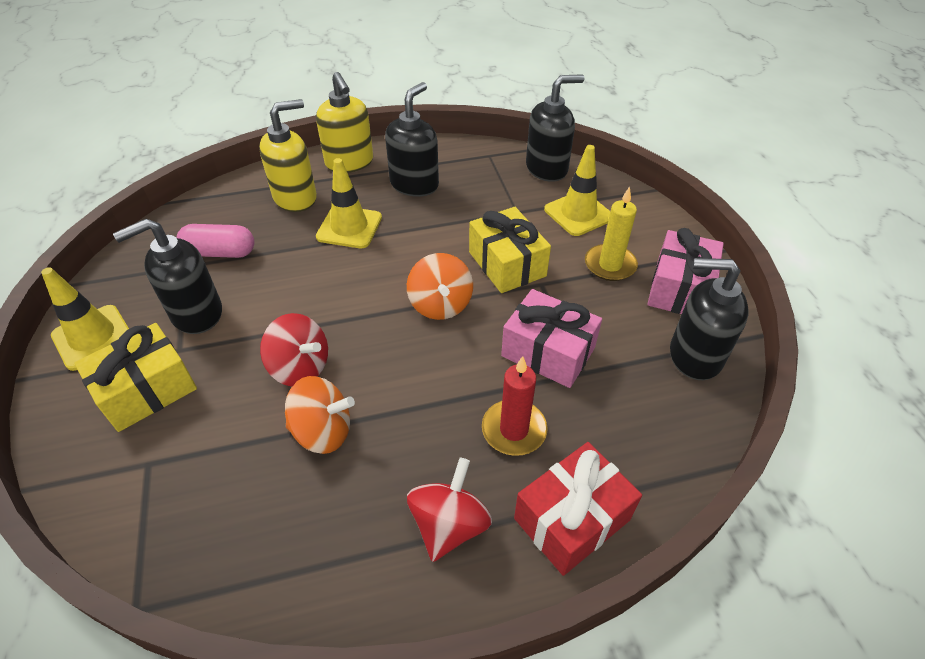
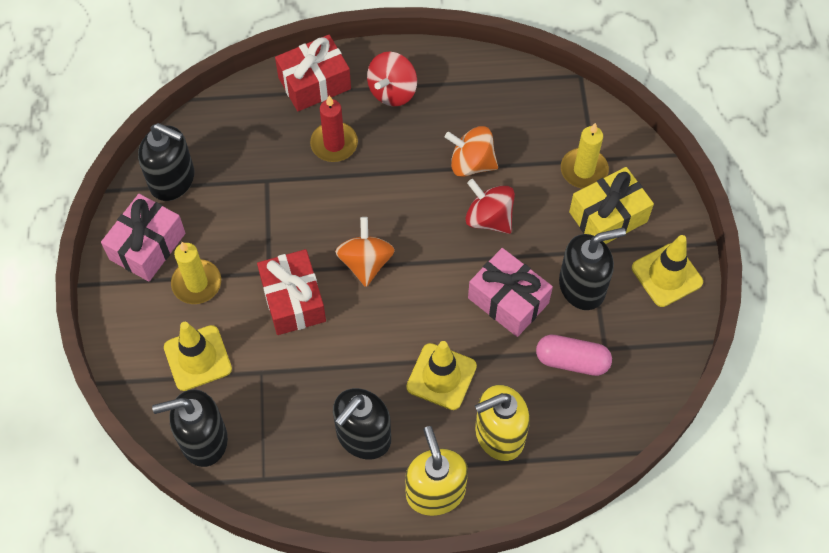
camera: 170 degrees left, 15 degrees up
(165, 445) = (584, 170): none -> yellow candle
(507, 264) = (293, 300): yellow gift -> red gift
(548, 352) = (287, 202): pink gift -> pink gift (508, 300)

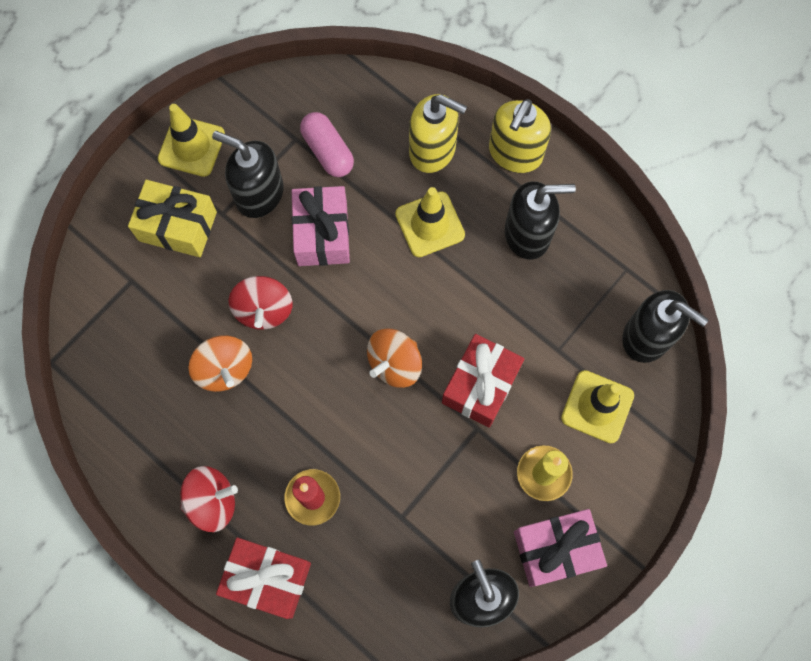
camera: 135 degrees left, 10 degrees up
(584, 170) = (149, 279): yellow candle -> none

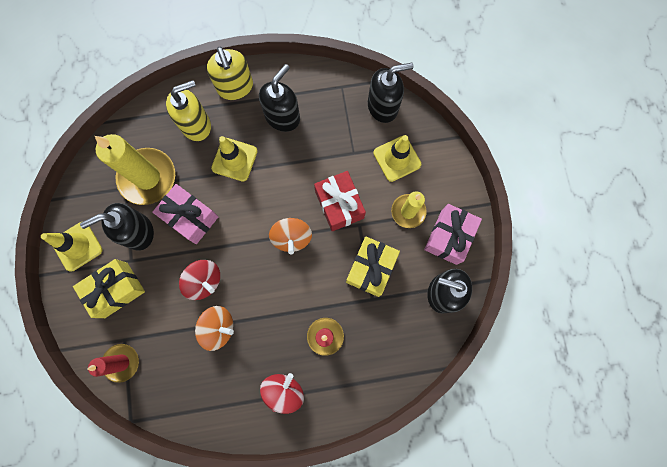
camera: 50 degrees left, 5 degrees up
(105, 299) = (121, 362): none -> red candle
(267, 579) = (347, 393): red gift -> none
(328, 151) = (147, 177): pink capsule -> yellow candle
(436, 486) = (371, 268): none -> yellow gift

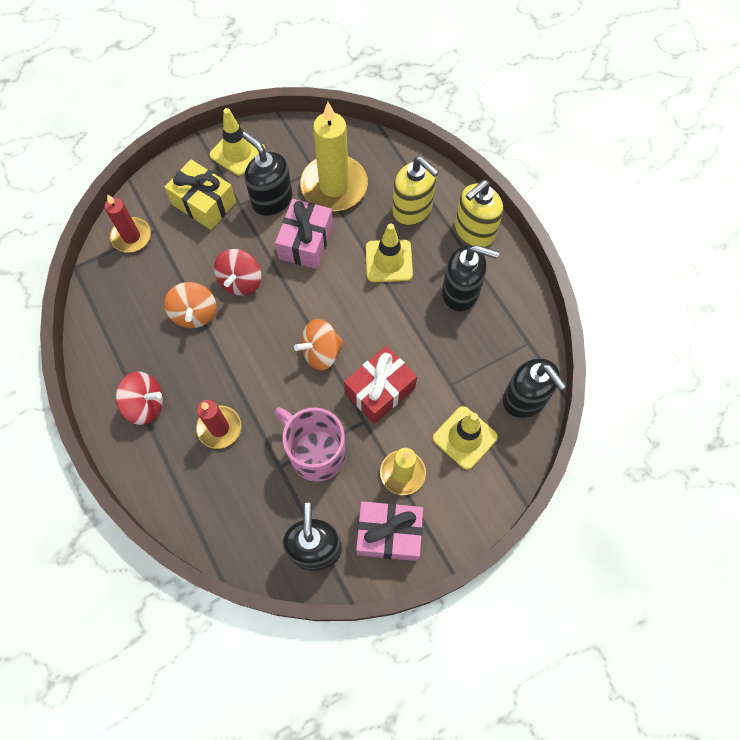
camera: 70 degrees right, 10 degrees down
(371, 268) = (316, 452): yellow gift -> pink mug

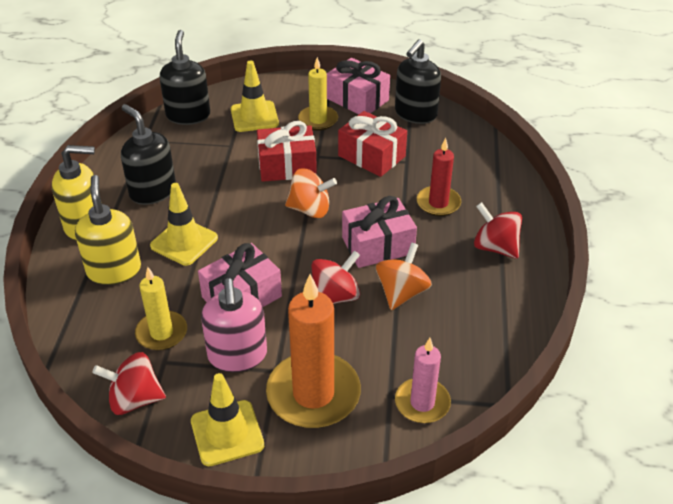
camera: 145 degrees left, 25 degrees down
(131, 236) = (422, 403): red candle -> pink candle
(204, 203) = (313, 394): yellow gift -> orange candle
(241, 348) = (378, 245): none -> pink gift
(272, 200) = (237, 356): black soap dispenser -> pink soap dispenser
(308, 139) = (134, 399): none -> red spinning top
(316, 452) = (371, 156): pink mug -> red gift
(334, 186) = (161, 333): yellow candle -> yellow candle, size x0.59

